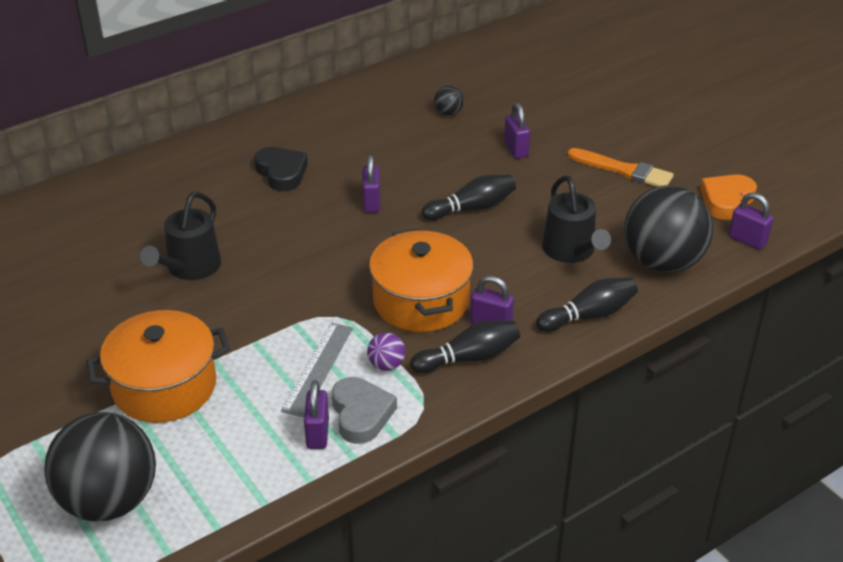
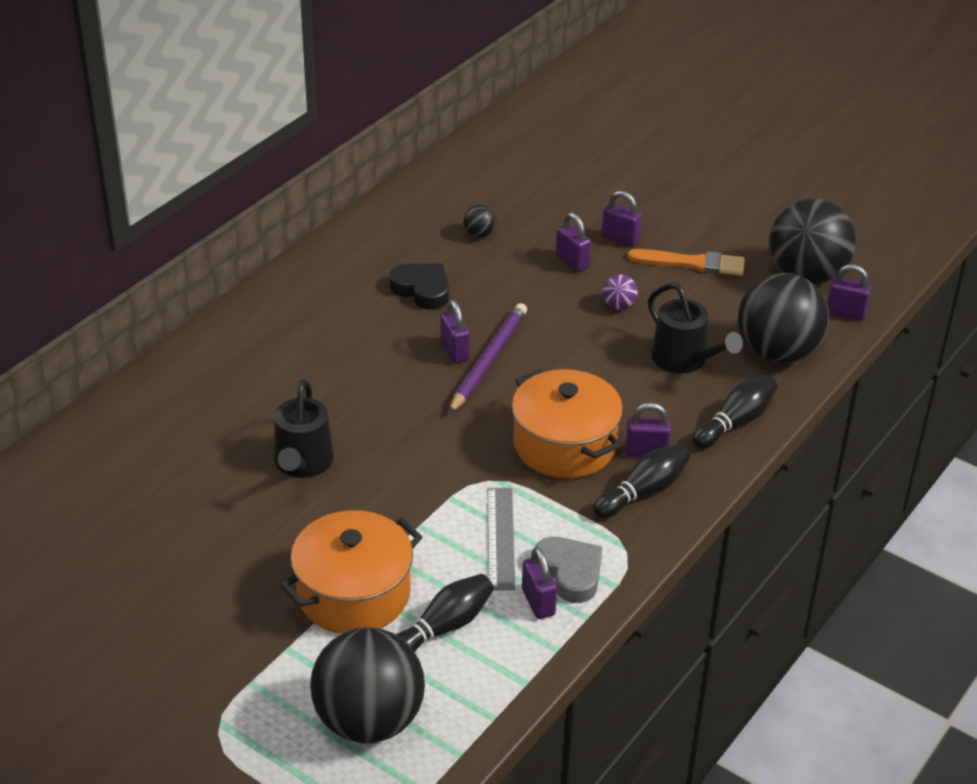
camera: 20 degrees left, 0 degrees up
(282, 173) = (338, 337): black heart -> black heart (422, 290)
(386, 365) = (567, 518): purple ball -> purple ball (619, 305)
(395, 216) = (488, 360): none -> purple pencil
(472, 208) = (561, 336): black bowling pin -> black bowling pin (443, 628)
(569, 138) = (620, 239): none -> purple padlock
(726, 200) = (806, 275): orange heart -> black ball

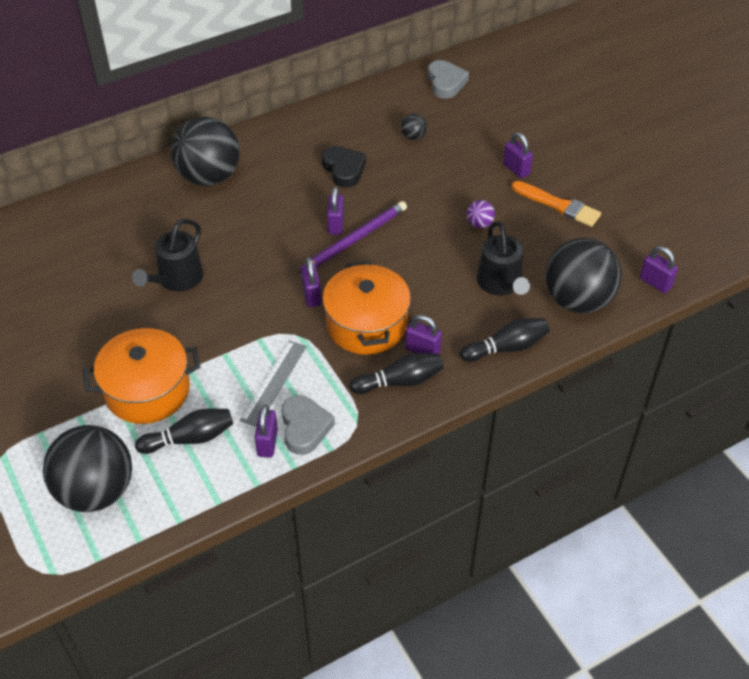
camera: 25 degrees right, 10 degrees up
(477, 168) = (446, 83): none -> grey heart
(572, 262) = (467, 178): purple padlock -> purple padlock (311, 295)
(806, 275) = (644, 241): black ball -> black ball (209, 176)

